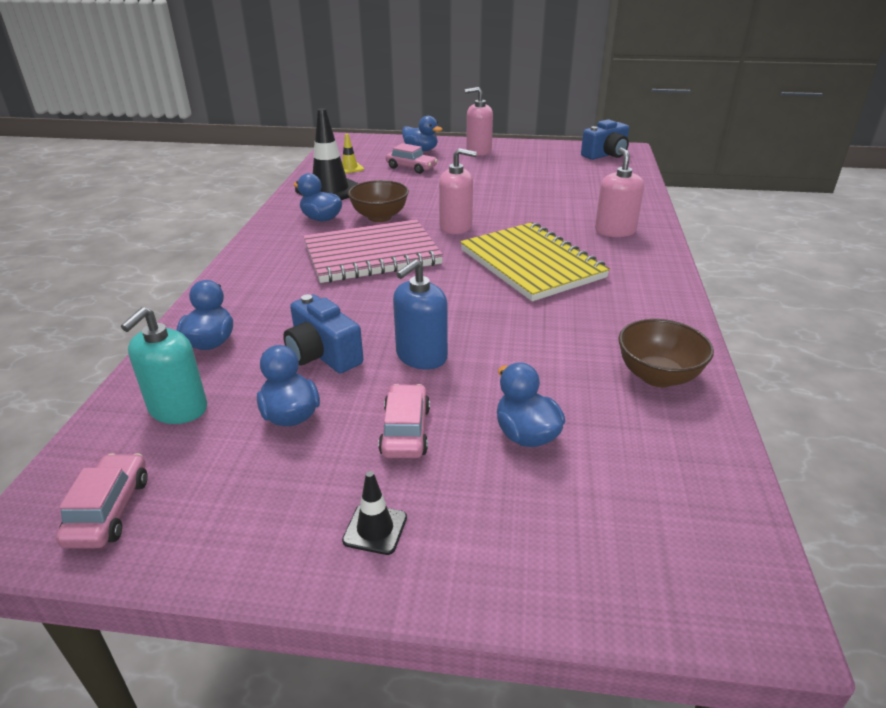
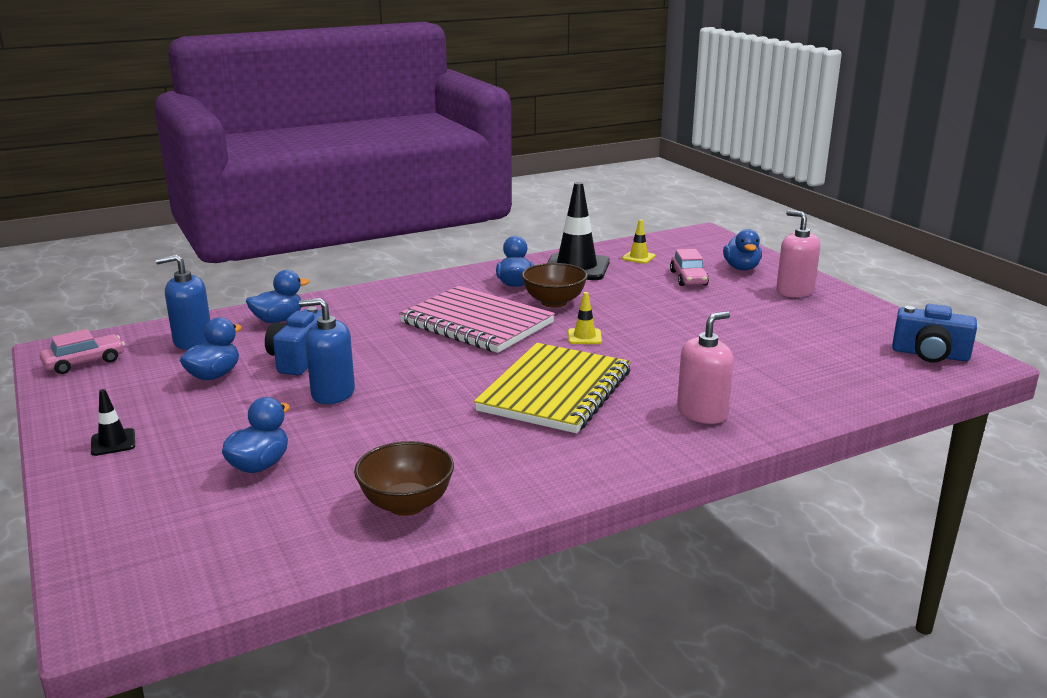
camera: 55 degrees right, 10 degrees down
(178, 409) = (193, 341): turquoise soap dispenser -> blue soap dispenser
(405, 431) = (227, 418): pink car -> none
(456, 227) = (584, 337): pink soap dispenser -> yellow traffic cone

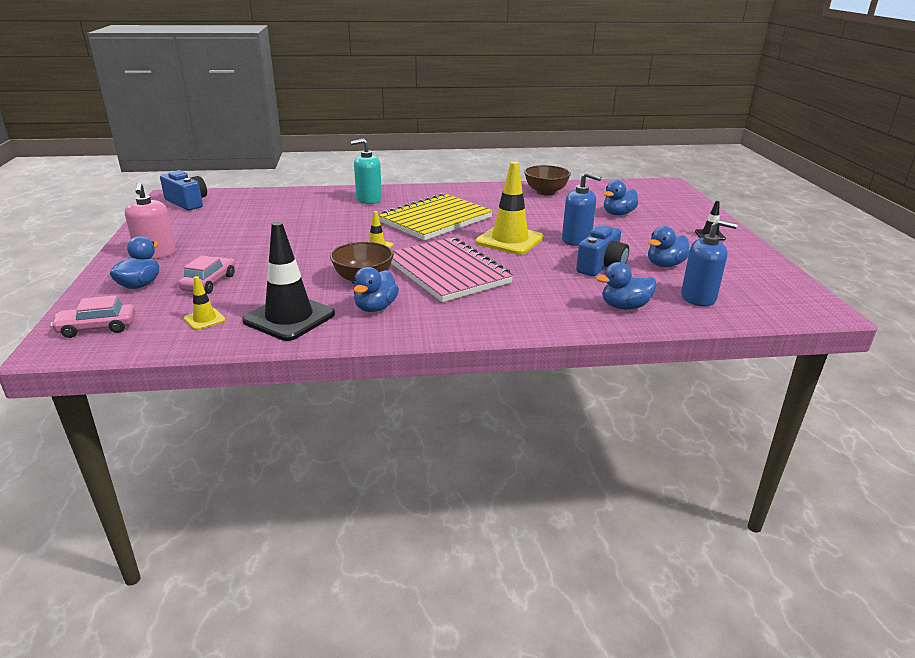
camera: 160 degrees left, 5 degrees up
(84, 362) = (783, 293): pink car -> pink car (97, 328)
(427, 376) = (509, 240): none -> yellow traffic cone
(702, 412) = (368, 199): pink soap dispenser -> turquoise soap dispenser

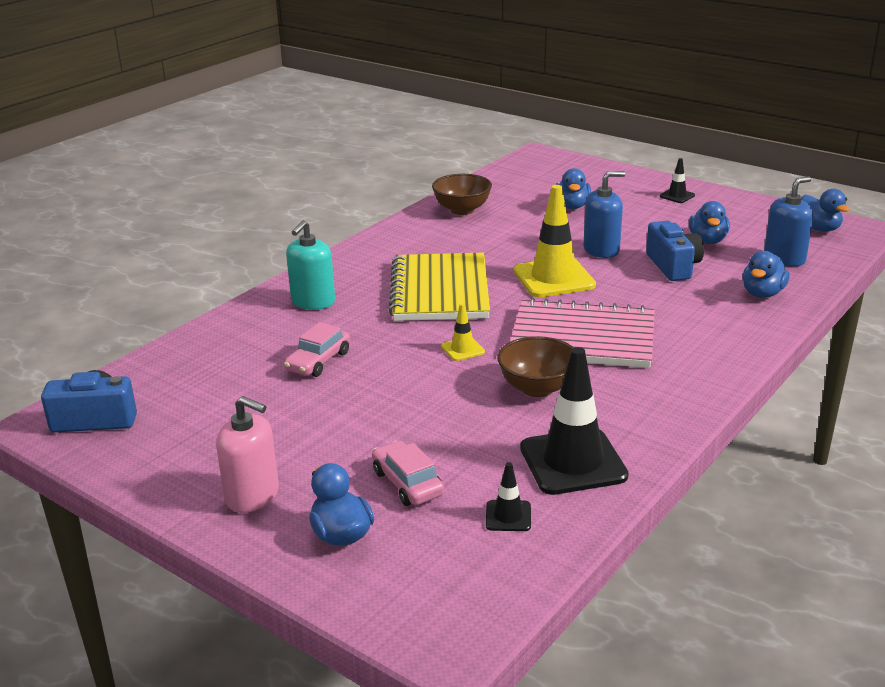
camera: 45 degrees left, 0 degrees up
(97, 328) = (432, 599): pink car -> pink car (318, 361)
(204, 319) = (508, 516): yellow traffic cone -> black traffic cone
(375, 308) = (613, 406): blue duck -> blue duck (818, 228)

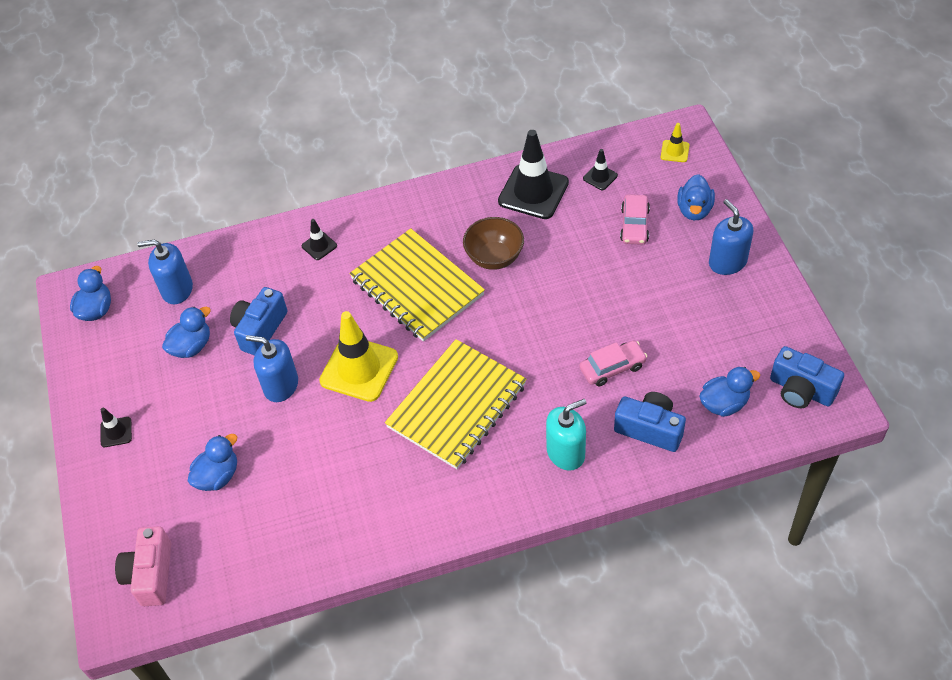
camera: 140 degrees left, 25 degrees up
(245, 339) = (650, 429): none -> blue camera
(252, 496) = (727, 262): pink soap dispenser -> blue soap dispenser
(462, 210) = (314, 538): brown bowl -> none
(462, 349) = (505, 322): yellow traffic cone -> yellow traffic cone (674, 151)
(546, 169) = (151, 574): none -> pink camera
(582, 338) = (417, 287): pink notebook -> yellow notebook
(722, 326) = (319, 246): none -> black traffic cone
(762, 293) = (249, 262): blue duck -> blue duck (724, 403)

